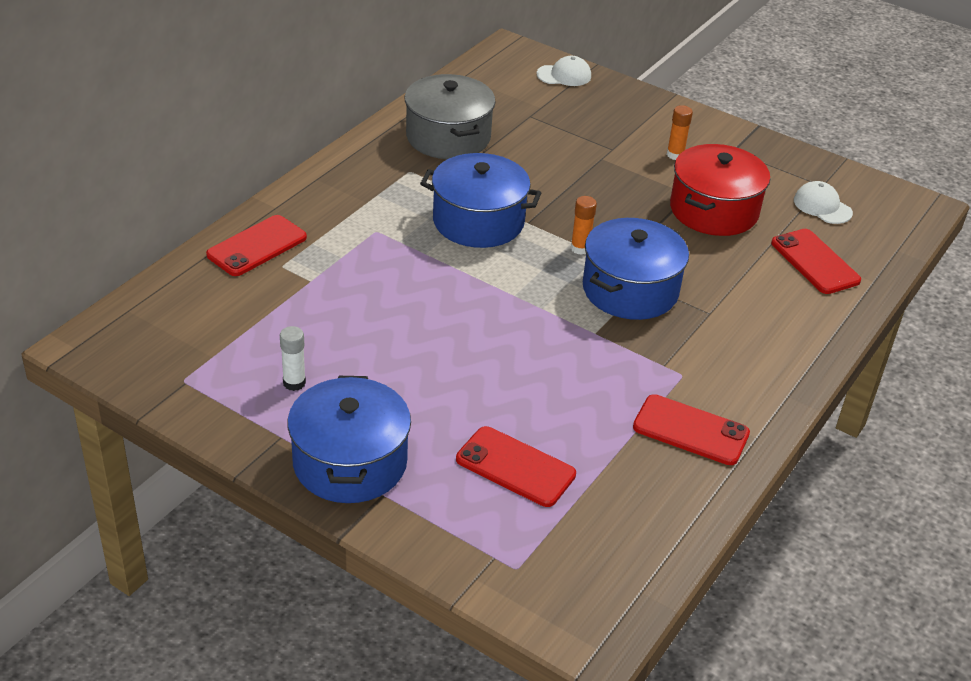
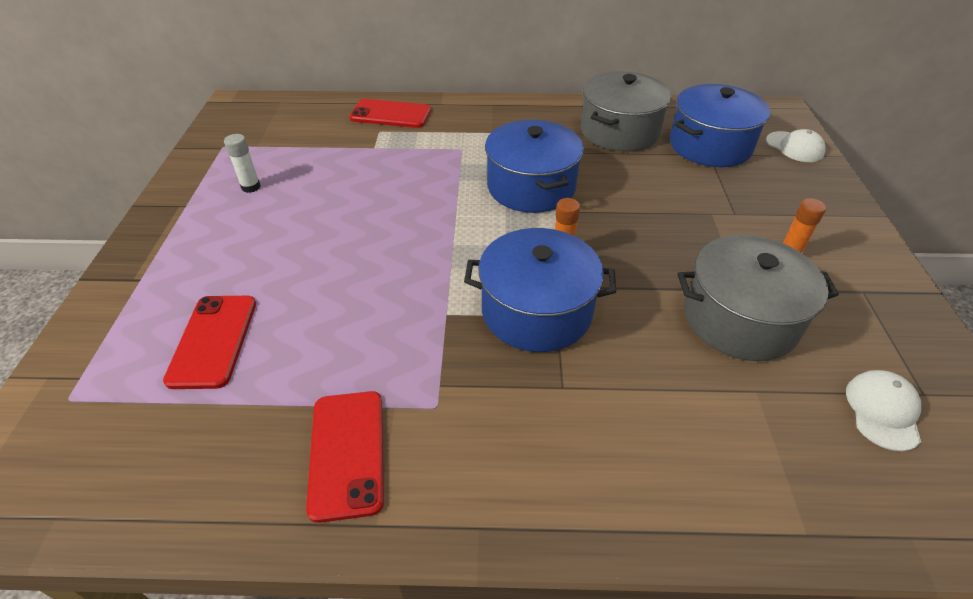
camera: 60 degrees right, 5 degrees up
(350, 462) = (172, 247): blue pot -> blue pot (710, 146)
(714, 210) = (740, 319): red pot -> grey pot
(814, 262) = (765, 448): red phone -> none

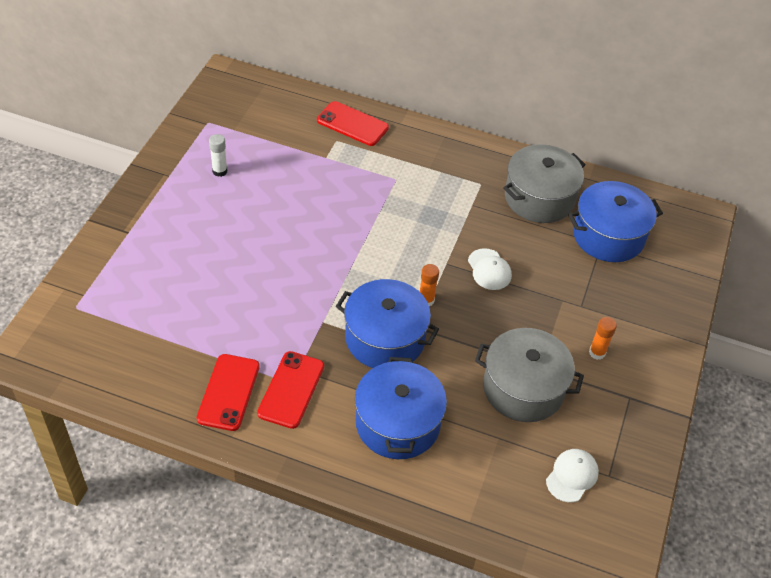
camera: 15 degrees right, 5 degrees up
(213, 341) = (167, 294): red phone -> red phone (291, 389)
(531, 187) = (434, 233): blue pot -> blue pot (397, 423)
(794, 147) = (682, 258): white cap -> white cap (489, 269)

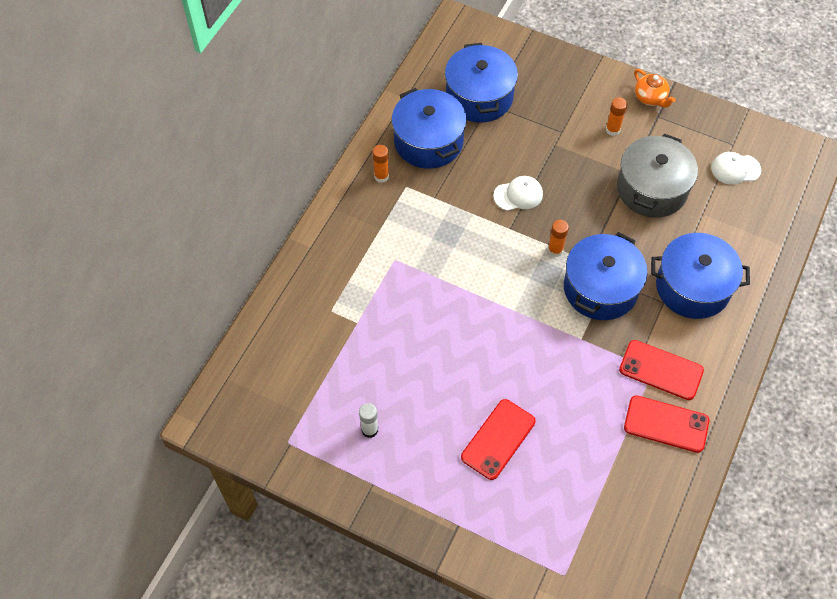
camera: 80 degrees left, 10 degrees up
(352, 124) = (307, 293): red phone -> red phone (498, 439)
(488, 166) = (381, 176): none -> orange glue stick
(539, 198) = (428, 141): grey pot -> blue pot
(572, 476) = (735, 169): white cap -> white cap turned 45 degrees counterclockwise
(655, 391) = (650, 98): none -> orange teapot

